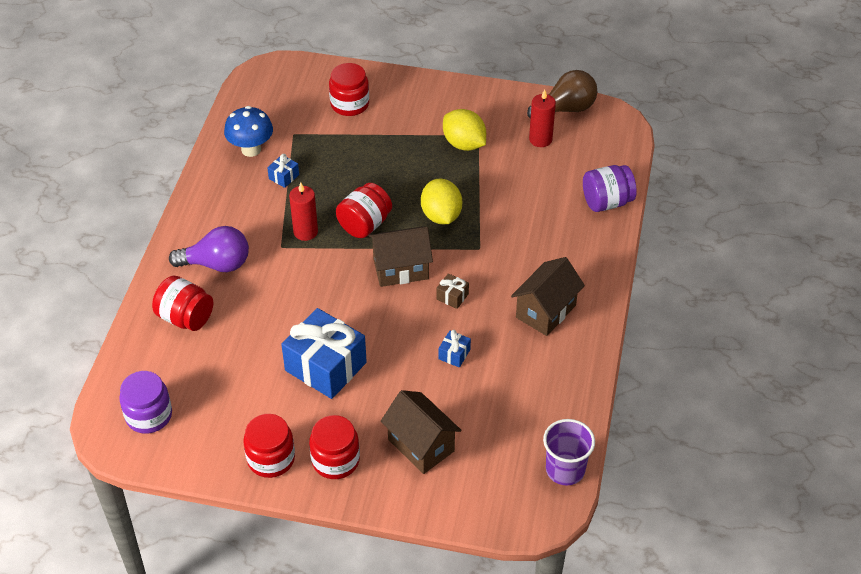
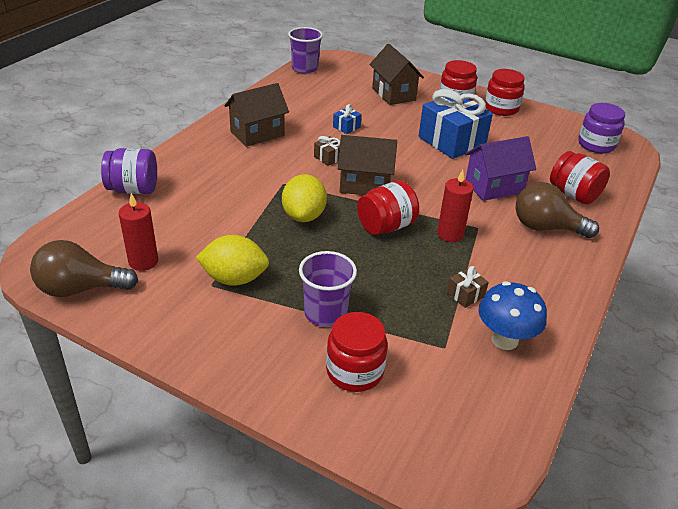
camera: 165 degrees left, 10 degrees down
(217, 264) = (545, 227): purple light bulb -> brown light bulb
(270, 304) = (494, 187): none -> purple house
(284, 177) = (465, 295): blue gift -> brown gift
(384, 136) = (325, 313): none -> purple cup
(464, 144) = (234, 279): yellow lemon -> yellow lemon turned 60 degrees counterclockwise

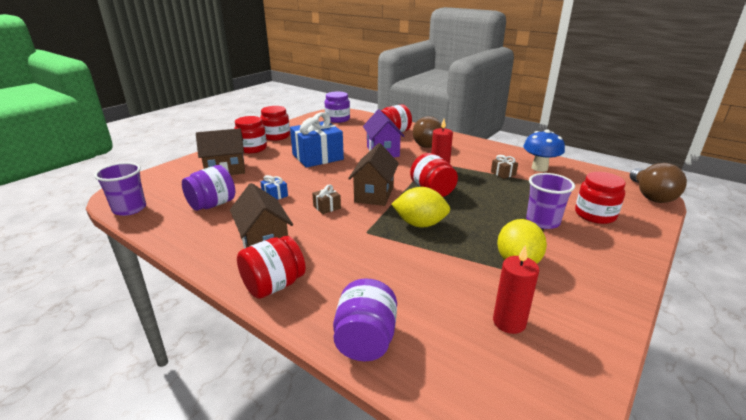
camera: 80 degrees left, 10 degrees down
(80, 289) = (572, 373): brown light bulb -> brown light bulb (651, 196)
(199, 145) = (273, 285): none -> red jar
(320, 100) = (212, 204): none -> purple jar

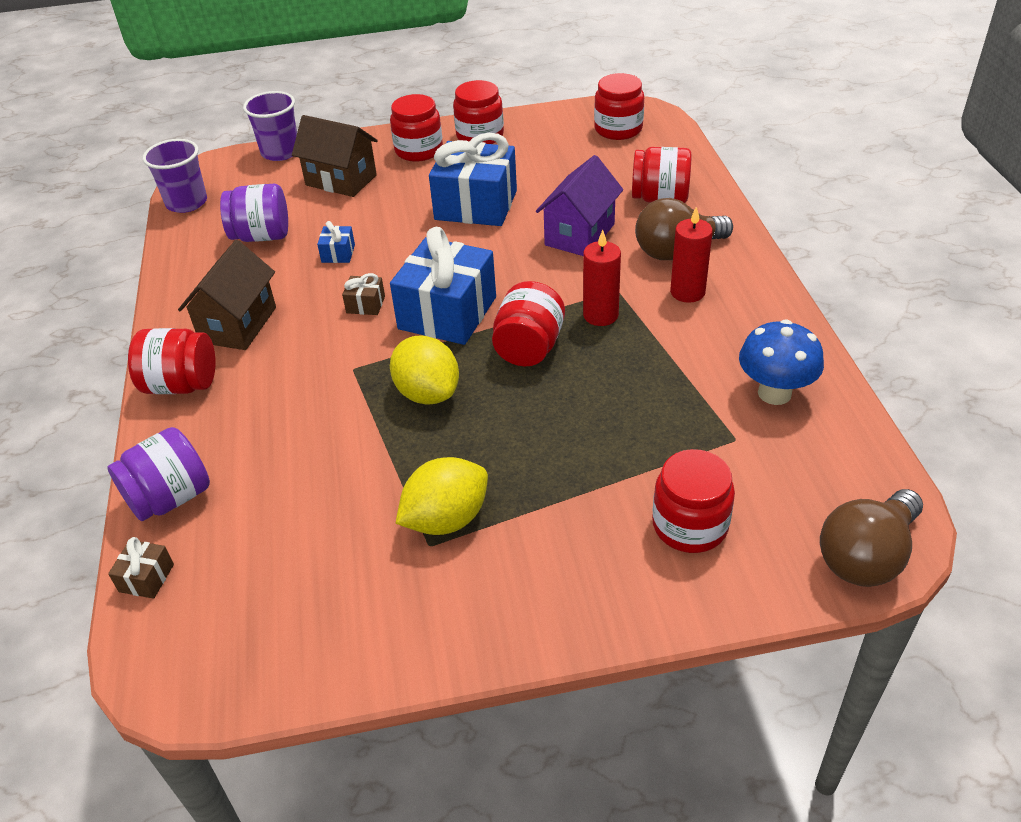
camera: 45 degrees right, 15 degrees up
(337, 119) = (618, 129): purple jar -> red jar
(374, 194) = (447, 313): brown house -> blue gift
(503, 173) = (690, 371): brown gift -> brown gift (146, 578)
(509, 322) = (311, 577): red candle -> red candle (687, 292)
(542, 221) = (588, 486): purple cup -> purple cup (280, 152)

